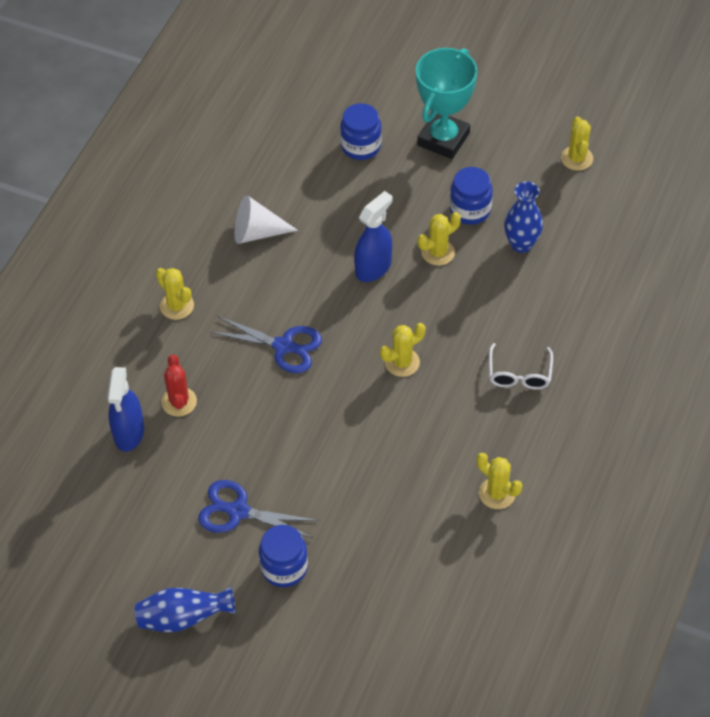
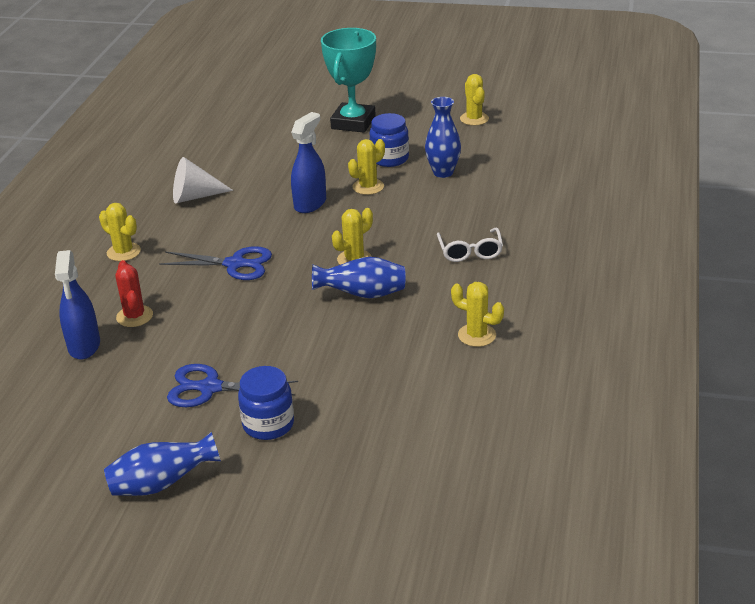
camera: 10 degrees left, 20 degrees down
(361, 146) = (280, 135): blue jar -> none
(400, 415) = (363, 295): none -> blue vase

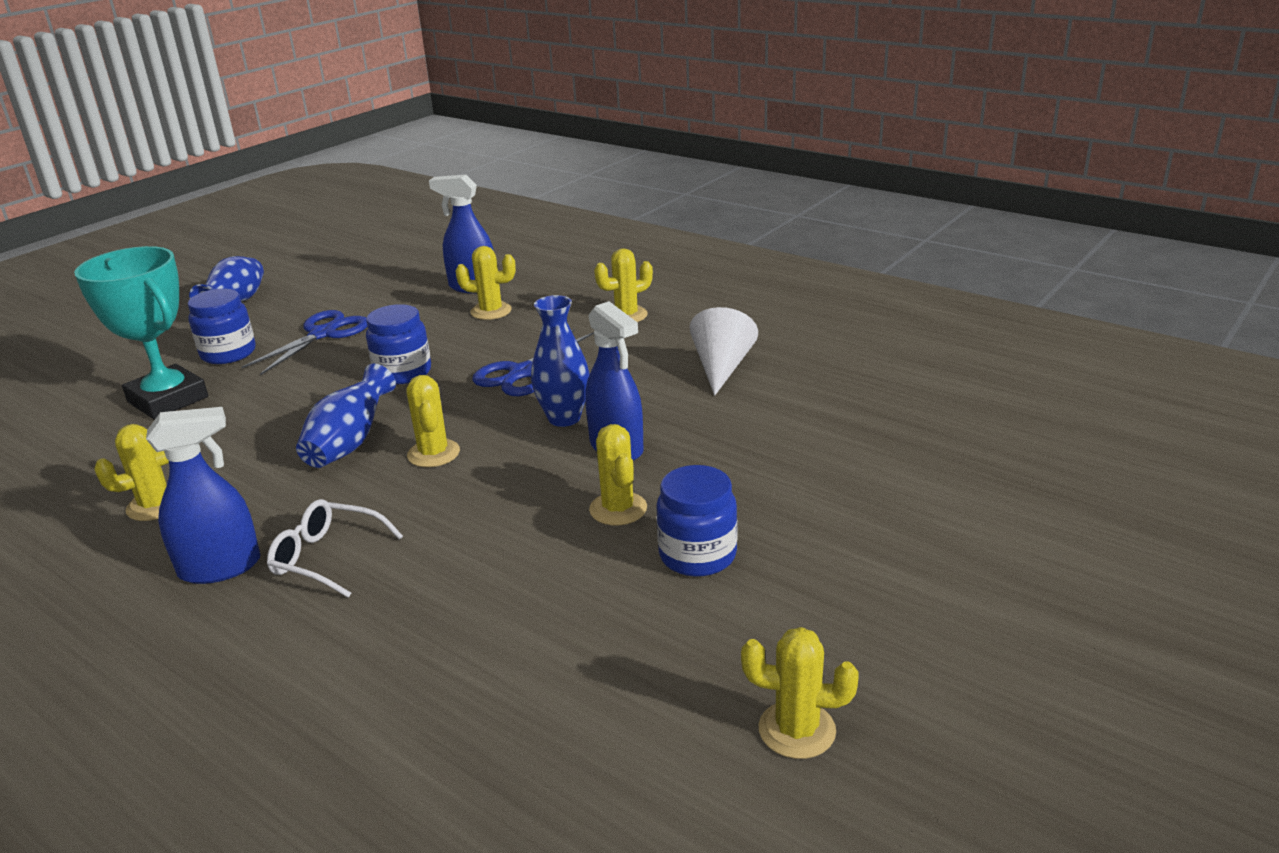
camera: 115 degrees right, 5 degrees down
(134, 316) = (491, 311): red cactus -> yellow cactus
(258, 315) = (403, 373): none -> blue jar
(353, 123) = (880, 548): turquoise trophy -> turquoise trophy (168, 399)
(443, 172) = (593, 604): blue vase -> blue vase (564, 418)
(505, 280) = (221, 567): none -> blue spray bottle

